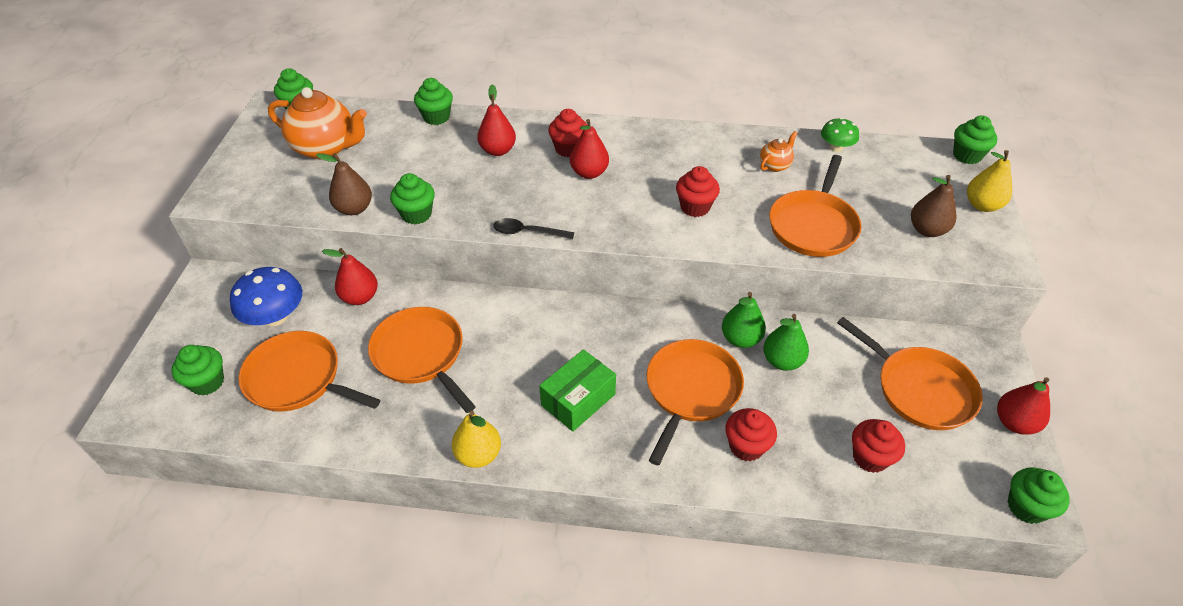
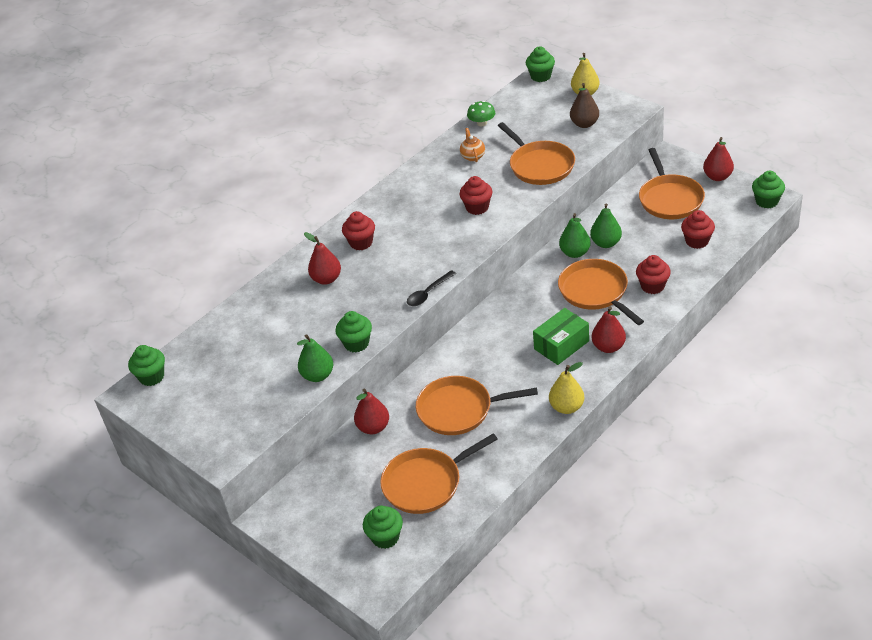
camera: 50 degrees left, 5 degrees down
(275, 316) = (350, 482): blue mushroom -> none
(326, 148) = (226, 373): orange teapot -> none
(354, 209) = (318, 375): brown pear -> green pear
(436, 117) = (251, 299): green cupcake -> none
(578, 399) = (561, 345): green box -> green box turned 60 degrees clockwise
(589, 173) = (397, 242): red pear -> red pear (608, 347)
(920, 389) = (670, 199): orange pan -> orange pan turned 90 degrees clockwise

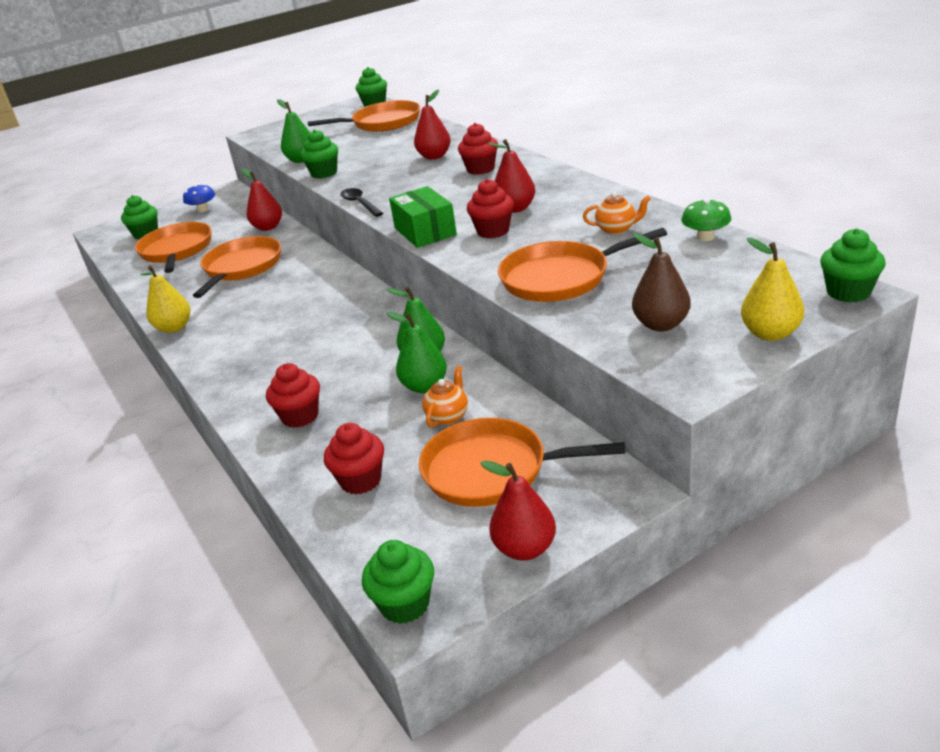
camera: 105 degrees right, 10 degrees down
(323, 512) = (203, 210): none -> blue mushroom
(561, 345) = (266, 332): green box -> green box (425, 231)
(595, 292) = (333, 366): orange pan -> orange pan (383, 123)
(608, 347) = (228, 365): red pear -> red pear (515, 209)
(631, 226) = (448, 416): none -> orange teapot

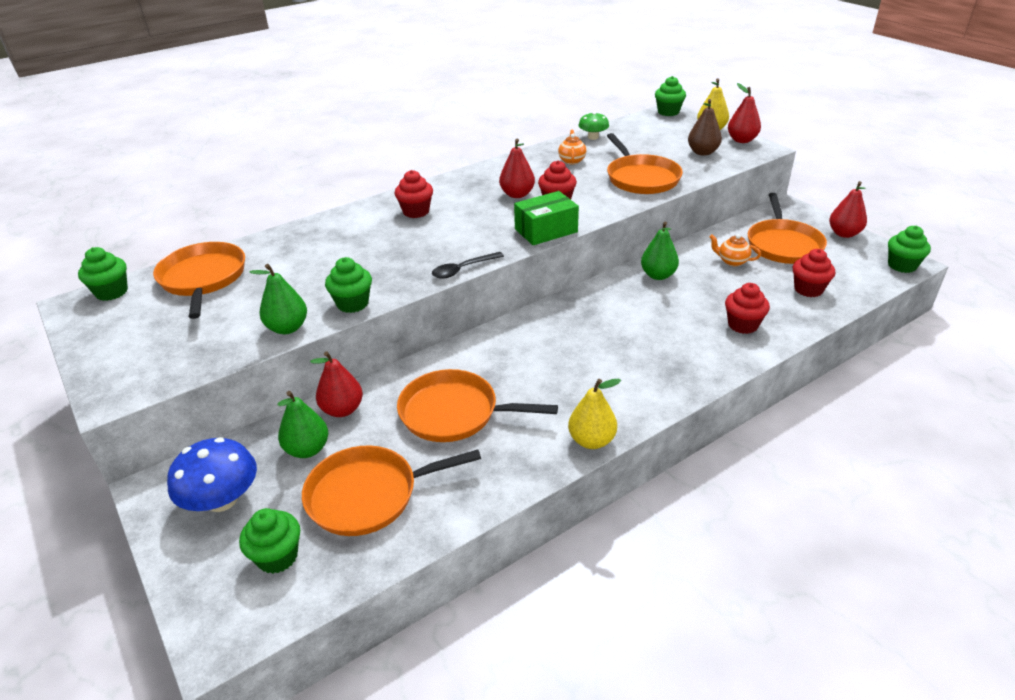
camera: 95 degrees left, 5 degrees up
(203, 210) = (222, 500): blue mushroom -> blue mushroom, size x1.65
(424, 386) = (697, 272): green pear -> green pear (307, 449)
(434, 156) = (360, 237): red pear -> red pear (742, 140)

